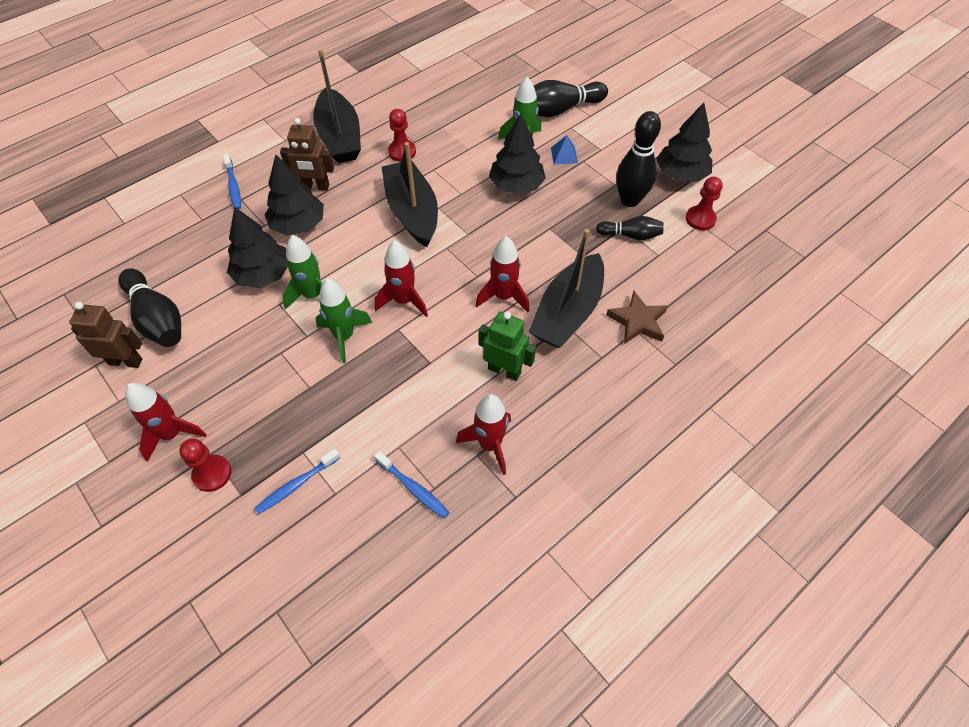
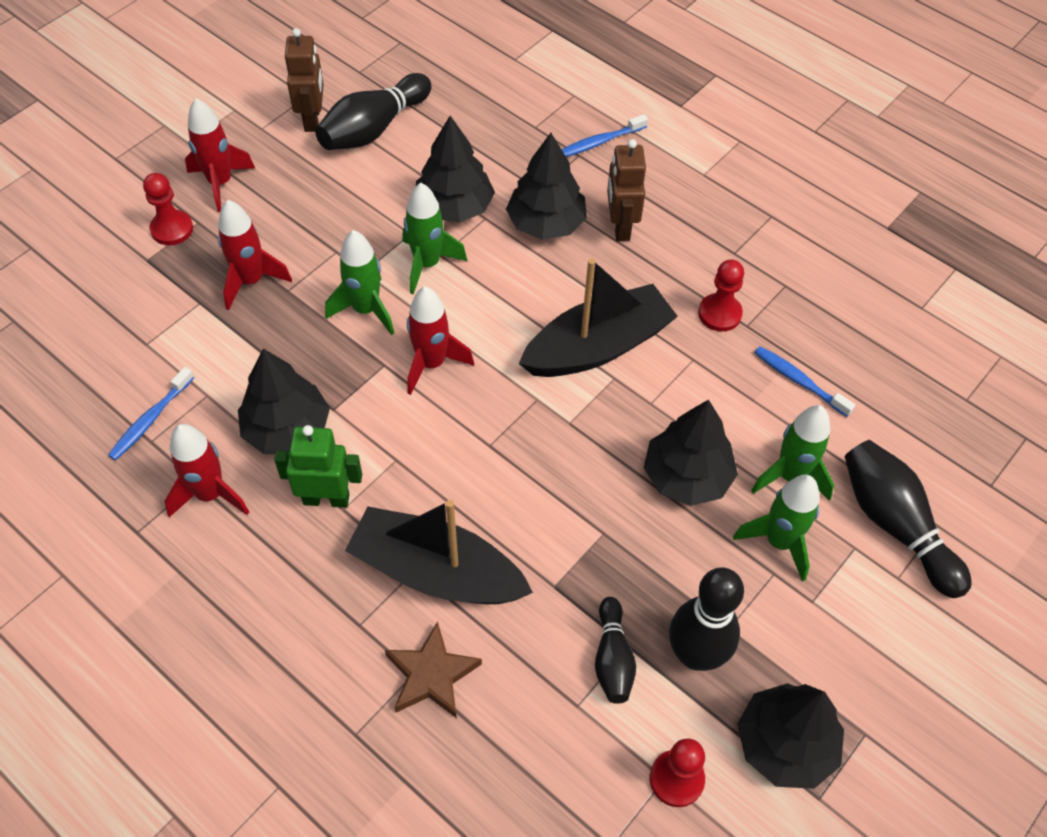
camera: 80 degrees right, 0 degrees up
(296, 485) = (157, 306): blue toothbrush -> blue toothbrush (799, 381)
(340, 137) = (728, 233): black boat -> none
(441, 392) = (287, 429): none -> black tree
(503, 297) = (455, 483): red rocket -> red rocket (251, 281)
(504, 370) = (326, 498): green robot -> green robot turned 105 degrees counterclockwise
(564, 155) = (779, 542): blue pyramid -> green rocket

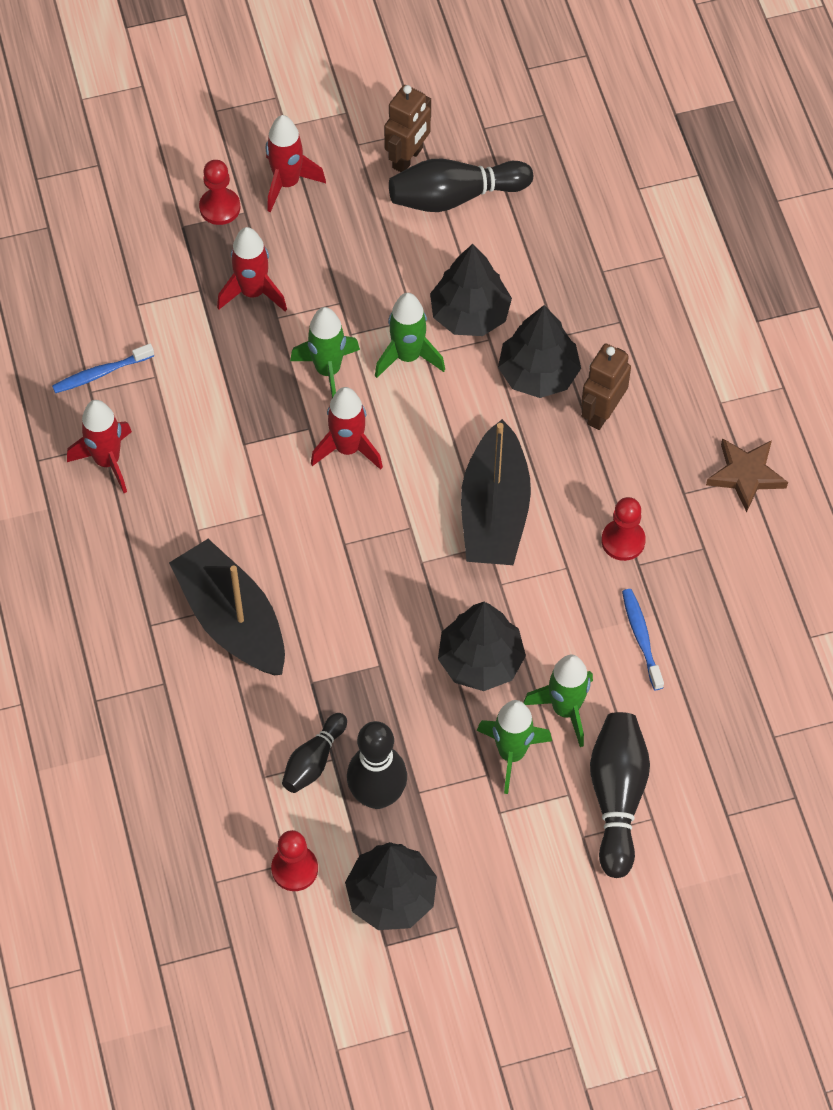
camera: 35 degrees right, 5 degrees up
(287, 429) = (197, 440): black tree -> none
(326, 498) = (190, 514): green robot -> none
(431, 674) = (176, 692): brown star -> brown star (746, 475)
(597, 347) = (494, 511): black boat -> black boat turned 90 degrees clockwise
(600, 142) = (649, 318): blue toothbrush -> none

